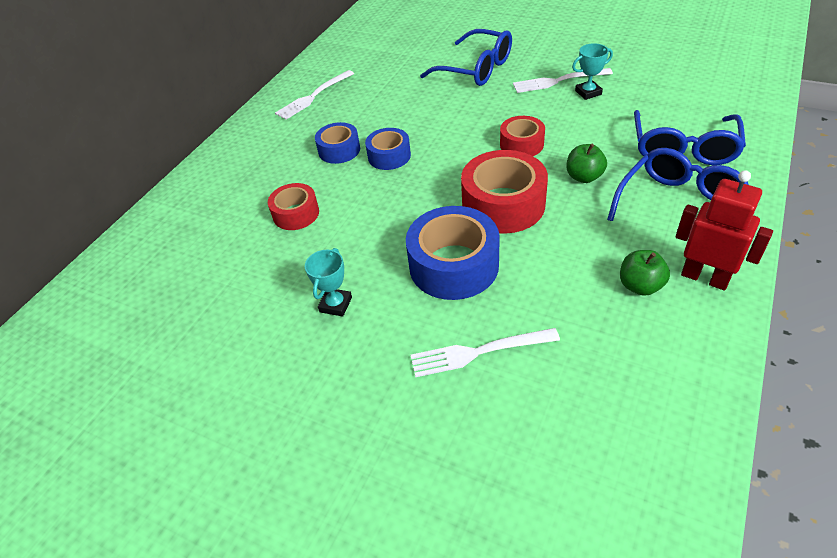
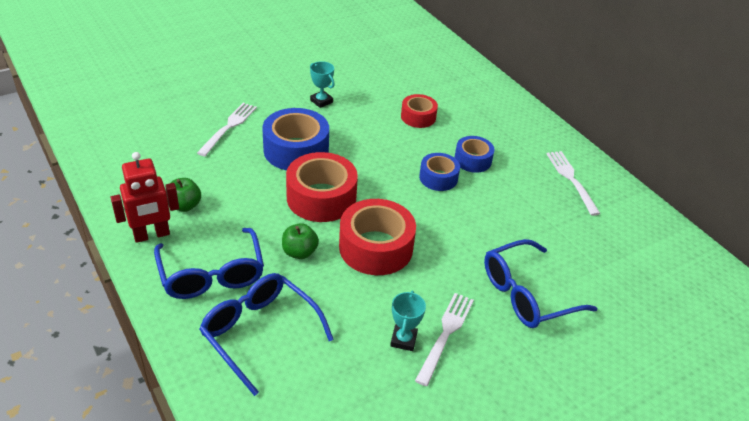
camera: 115 degrees right, 5 degrees down
(521, 144) = (376, 247): red tape -> red tape, size x1.72

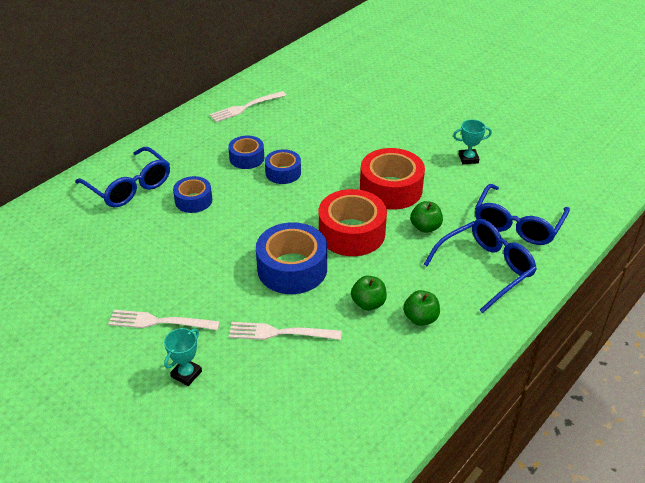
camera: 105 degrees left, 0 degrees up
(152, 235) = (472, 325): red robot -> none
(225, 181) = (368, 303): none -> green apple
(321, 101) = (195, 274): turquoise trophy -> turquoise trophy (186, 374)
(418, 117) = (193, 200): red tape -> blue tape
(445, 334) = (449, 142): white fork -> white fork (159, 322)
(526, 294) = (388, 115): blue glasses -> blue glasses (129, 187)

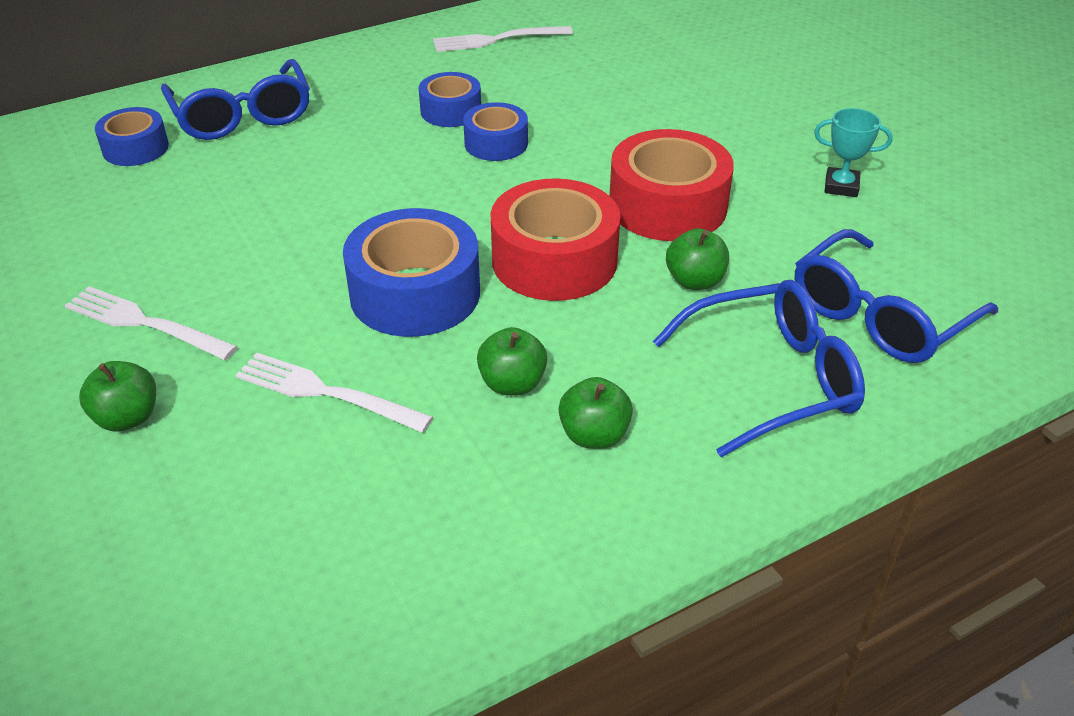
camera: 20 degrees right, 0 degrees up
(186, 374) = (127, 418): turquoise trophy -> green apple
(193, 200) = (325, 155): blue tape -> blue tape (135, 148)

